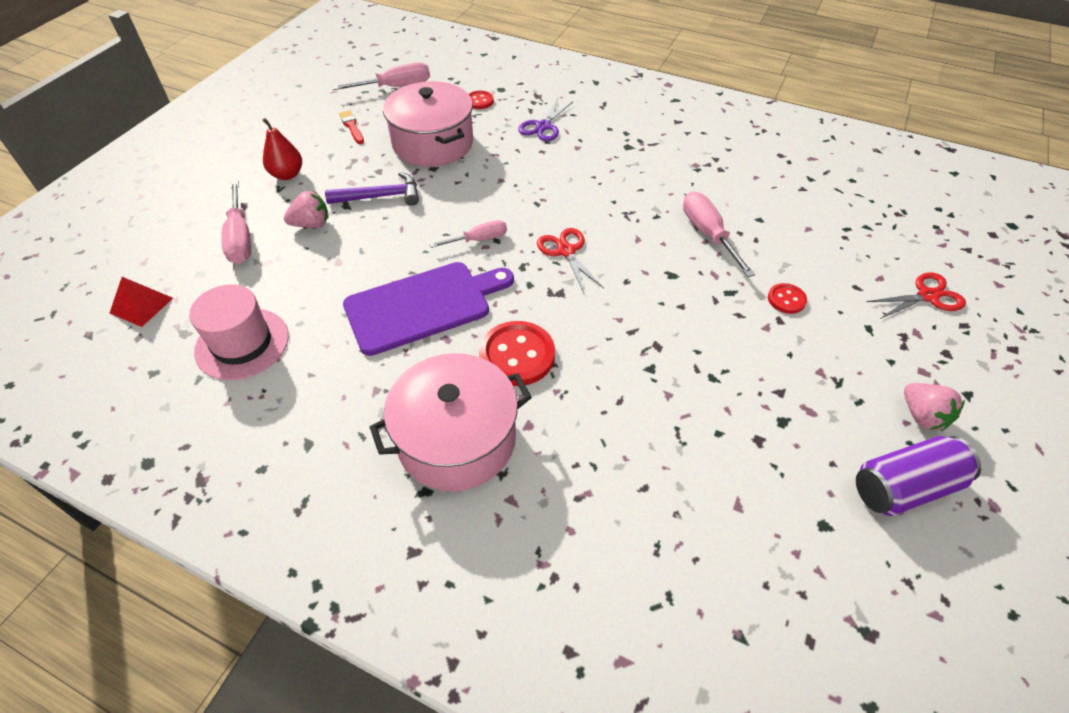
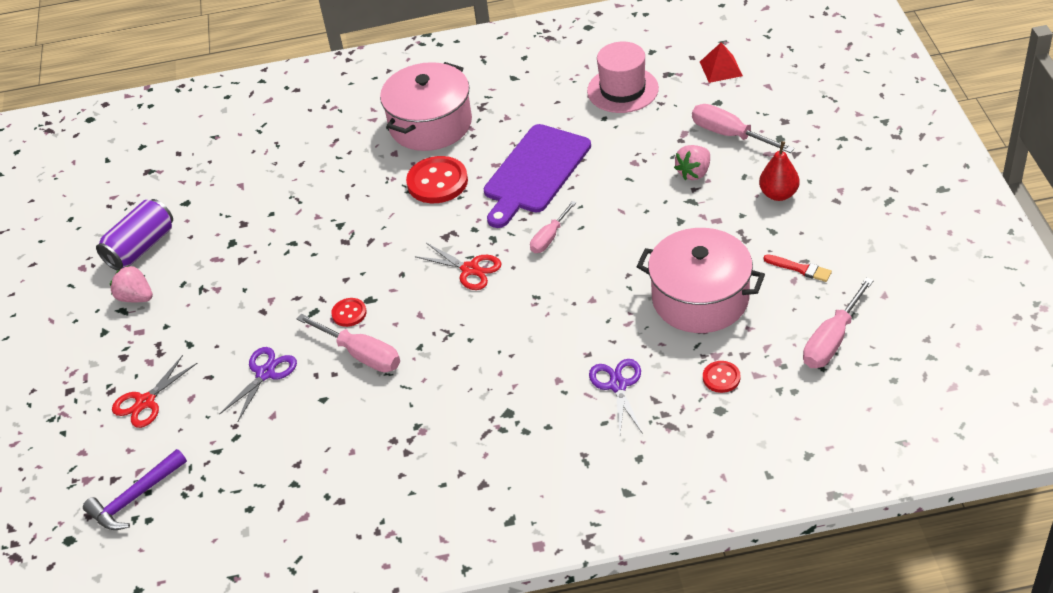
camera: 150 degrees right, 5 degrees down
(380, 196) = (674, 223): purple hammer -> purple hammer (135, 498)
(786, 299) = (264, 331): red button -> red button (349, 313)
(801, 263) = (265, 373): none -> purple scissors

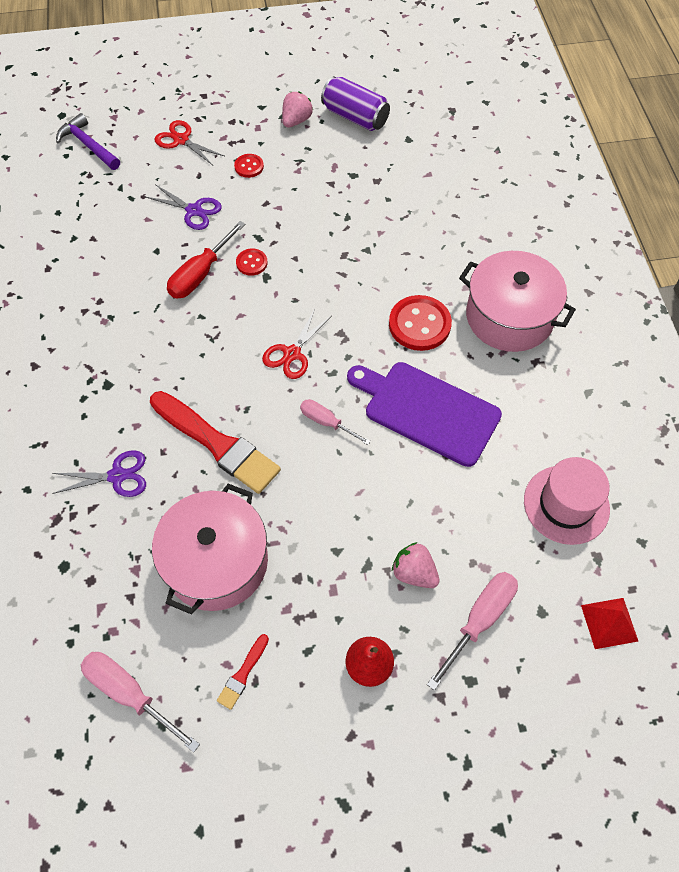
camera: 85 degrees right, 15 degrees up
(361, 354) = (201, 274): pink screwdriver -> red screwdriver
(577, 313) = (217, 444): none -> red brush
(721, 378) = (104, 572): red button -> red button (249, 167)

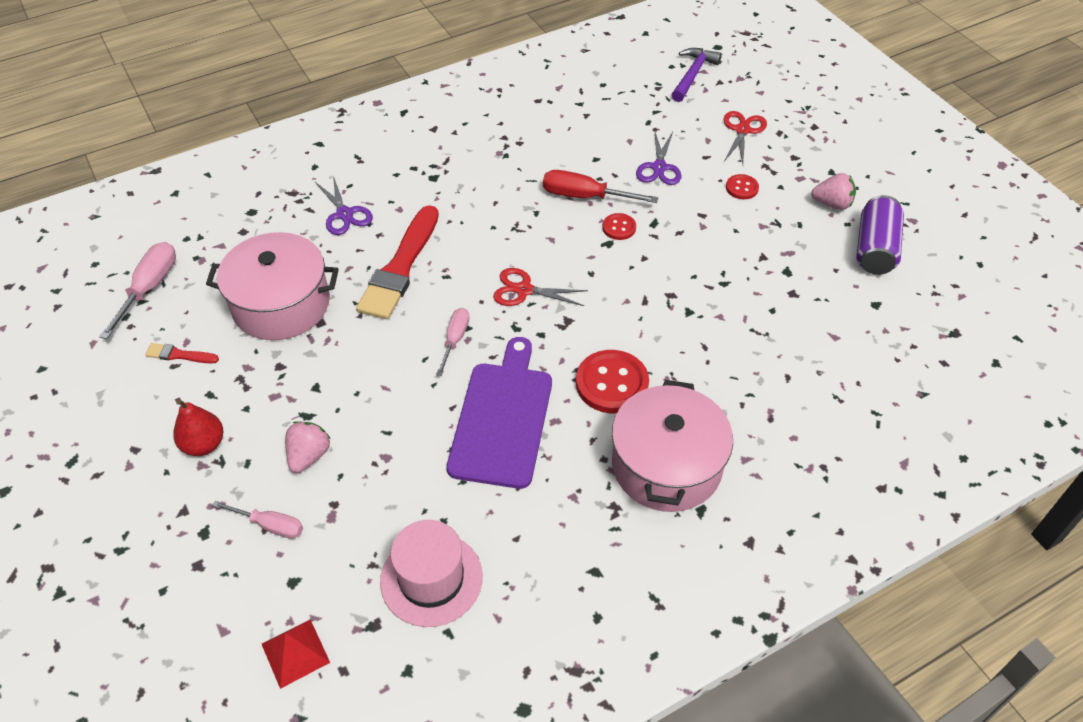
camera: 70 degrees right, 10 degrees down
(479, 621) = (269, 525): pink screwdriver -> pink screwdriver, size x0.65

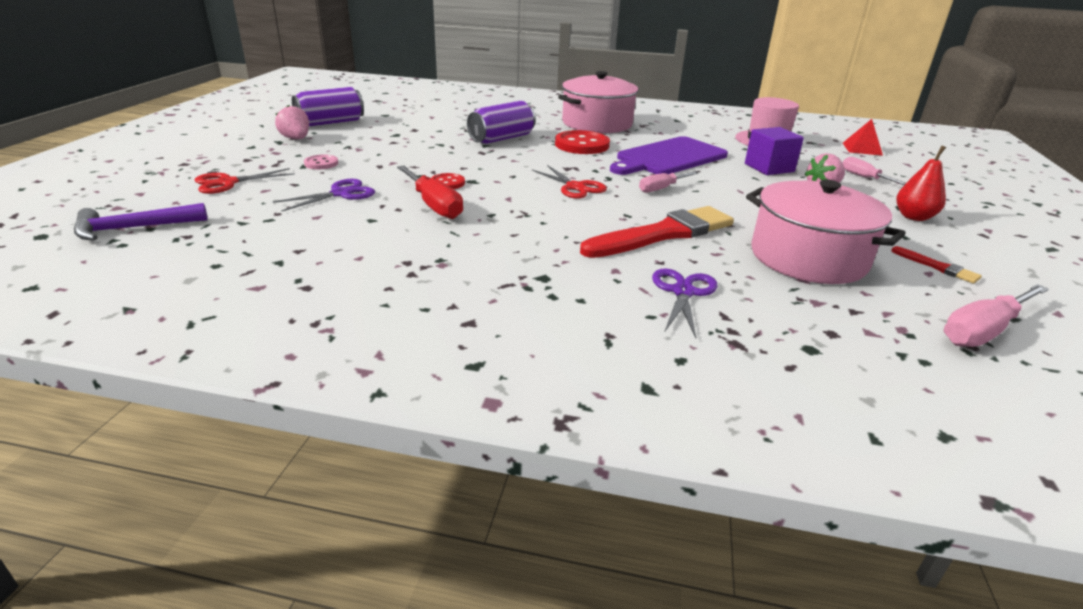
camera: 140 degrees left, 20 degrees down
(385, 473) = (769, 168): none -> purple cube
(696, 337) = (501, 138): none -> purple can
(742, 188) = (321, 163): red button -> pink button

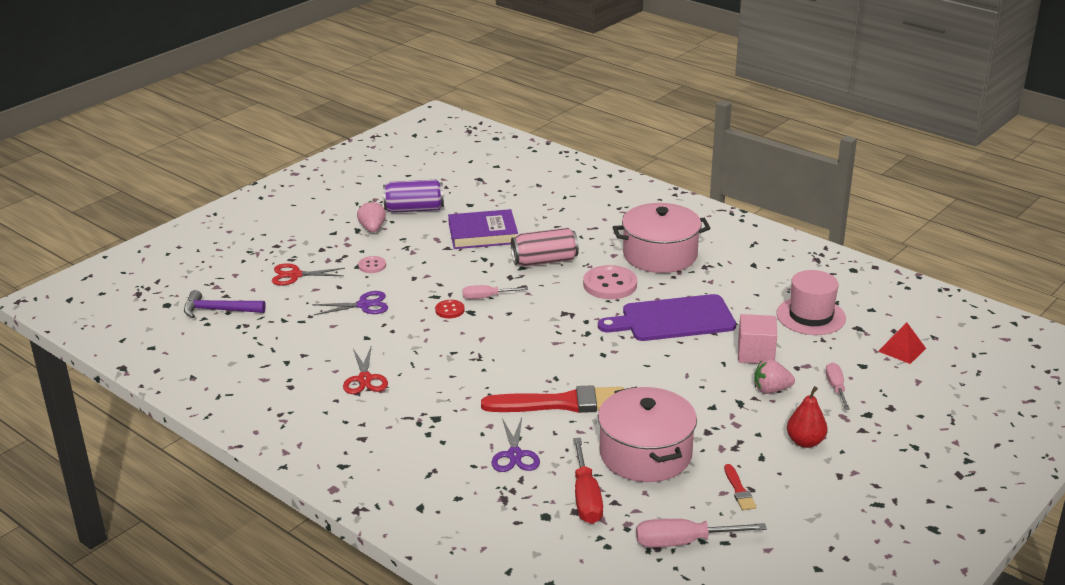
camera: 30 degrees right, 0 degrees up
(420, 130) = (483, 234): none -> purple book
(433, 205) = (420, 332): red screwdriver -> red screwdriver (586, 497)
(501, 138) = (544, 261): purple can -> pink can
(575, 187) = (546, 338): red scissors -> red scissors (365, 379)
(582, 145) = (610, 284): red button -> pink button
(662, 188) = (619, 356): pink screwdriver -> pink screwdriver (487, 297)
(683, 292) = (515, 455): purple scissors -> purple scissors turned 135 degrees clockwise
(769, 168) = (755, 354): purple cube -> pink cube

